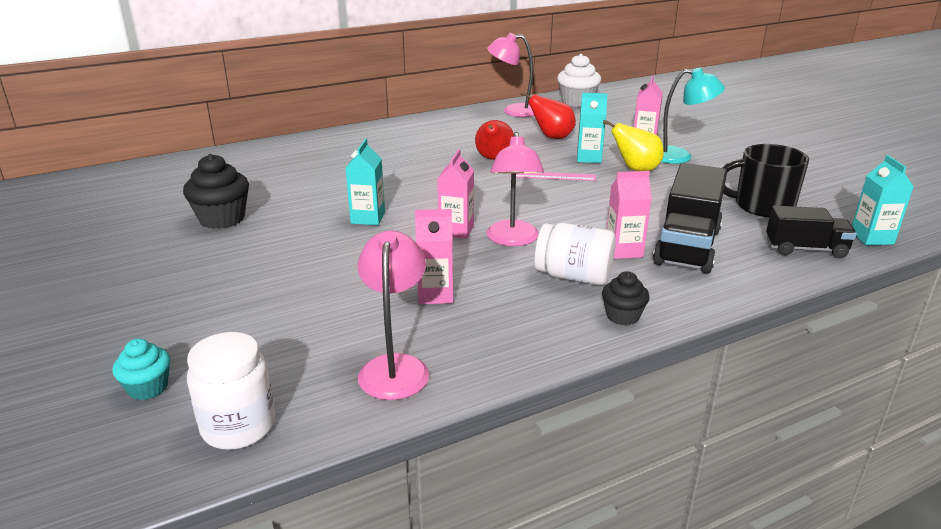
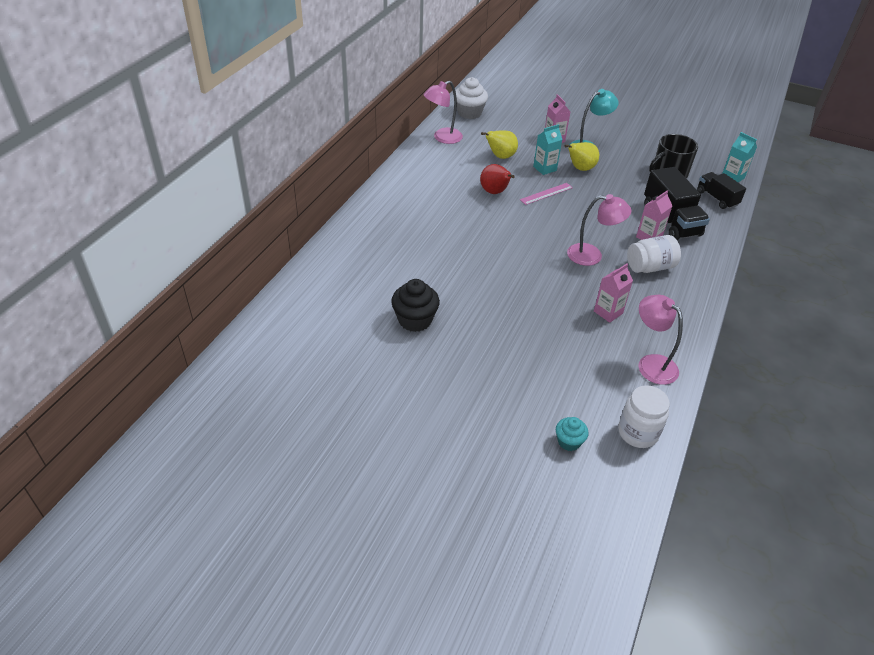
camera: 40 degrees left, 15 degrees up
(368, 218) = (497, 276): turquoise carton -> none
(456, 230) = (556, 263): pink carton -> none
(513, 240) = (592, 255): pink lamp -> pink lamp turned 45 degrees counterclockwise
(552, 137) = (500, 156): red pear -> yellow pear
(622, 316) = (697, 281): black cupcake -> none
(805, 249) = (717, 198): black truck -> black truck turned 90 degrees counterclockwise

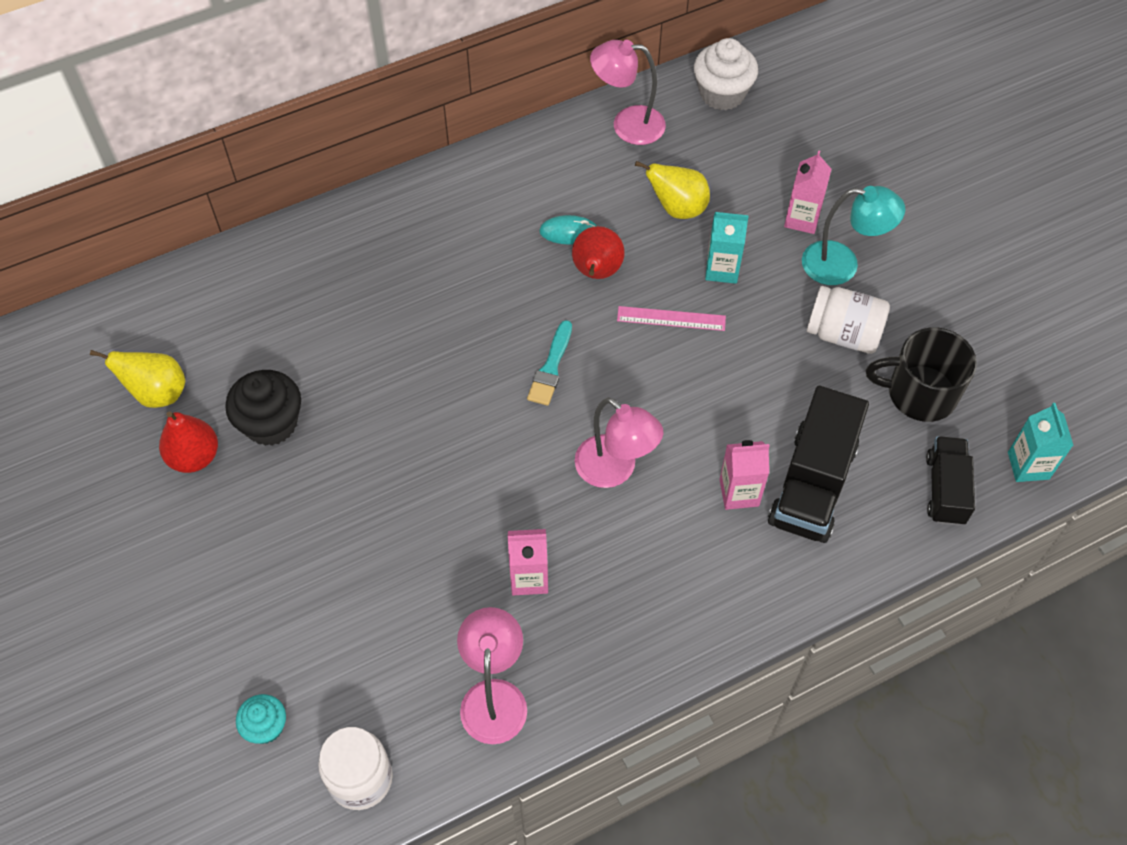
camera: 40 degrees right, 15 degrees up
(391, 354) = (194, 457): none -> red pear
(465, 184) = (569, 232): none -> turquoise mouse
(519, 234) = (551, 367): none -> turquoise brush
(580, 168) = (779, 301): yellow pear -> yellow pear (157, 393)
(650, 267) = (678, 544): white jar -> white jar (843, 334)

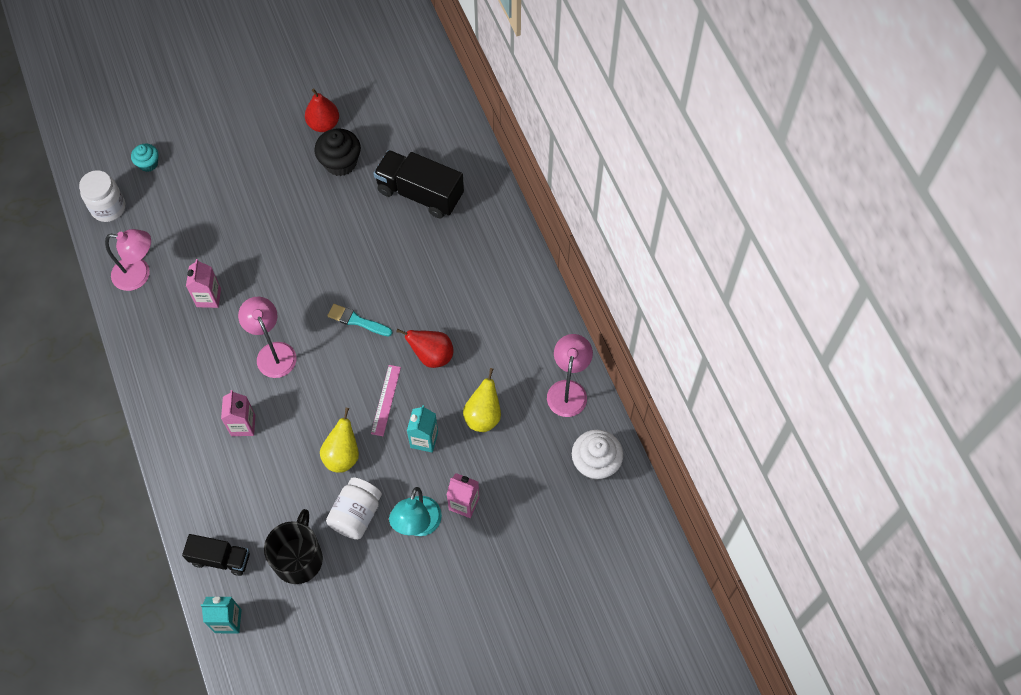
camera: 95 degrees right, 5 degrees up
(157, 393) = (372, 103): yellow pear -> yellow pear (342, 455)
(569, 232) = (469, 341): turquoise mouse -> none
(615, 470) = (273, 352): pink lamp -> pink lamp turned 105 degrees clockwise
(812, 484) = (241, 472): black truck -> black truck (420, 193)

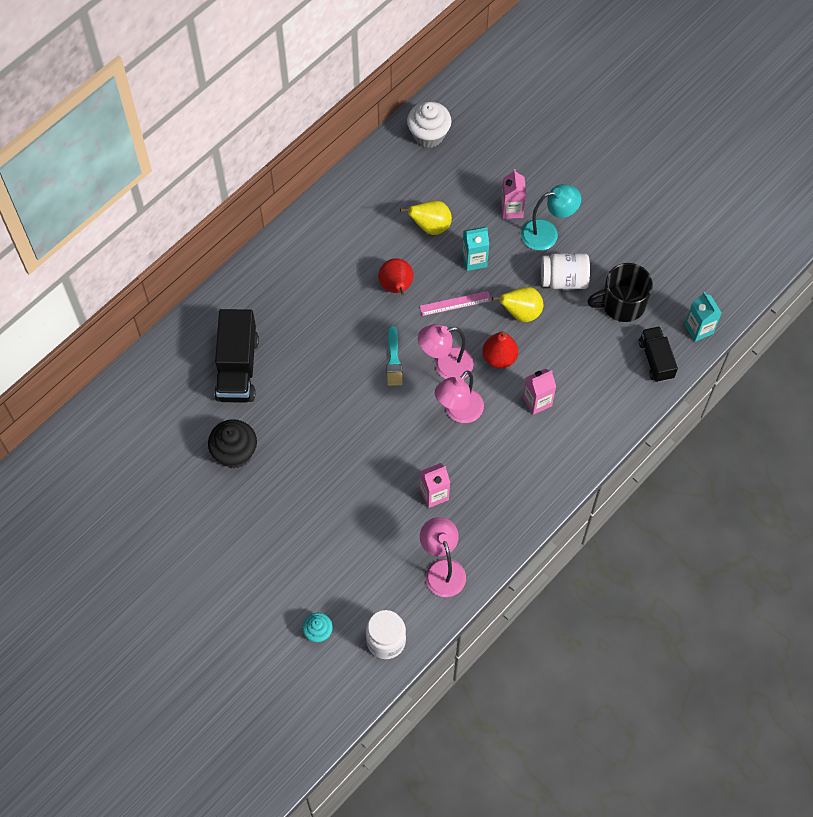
camera: 115 degrees left, 0 degrees up
(323, 124) = (197, 489): red pear -> red pear (499, 358)
(568, 390) = (375, 176): pink lamp -> pink lamp (445, 366)

